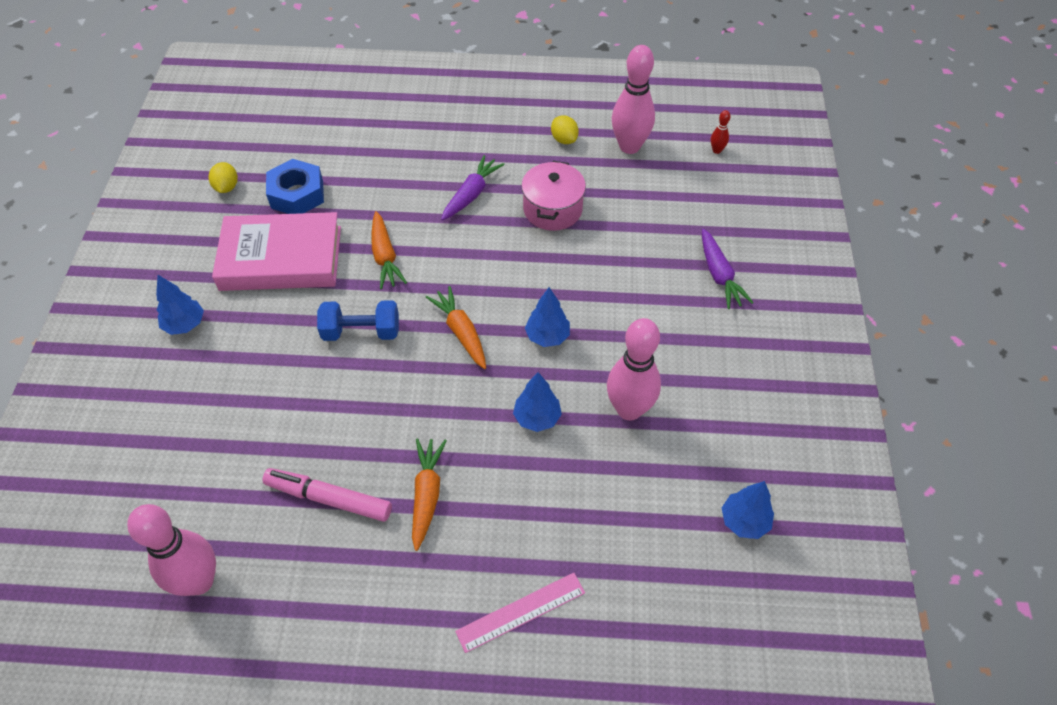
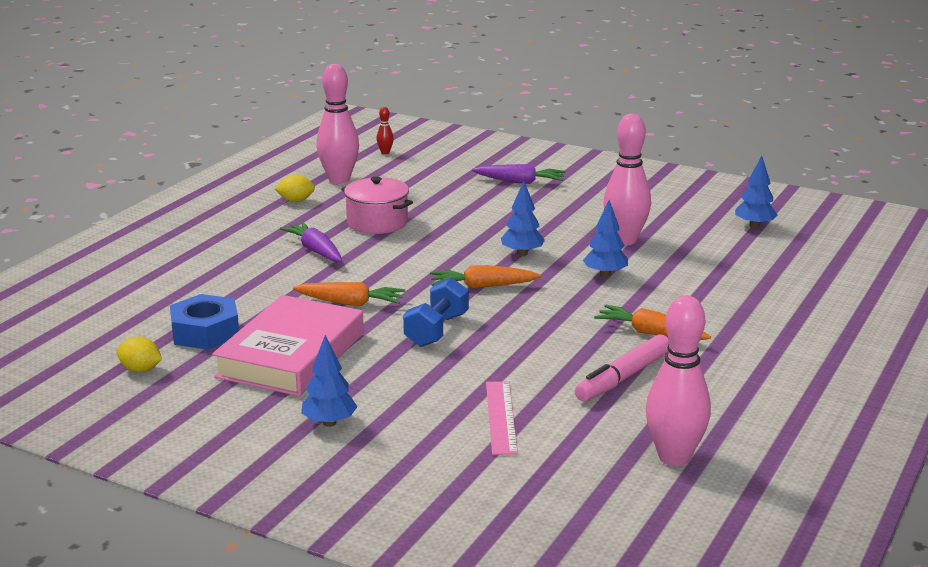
camera: 65 degrees left, 30 degrees down
(520, 611) = (787, 317): pink ruler -> pink ruler (501, 417)

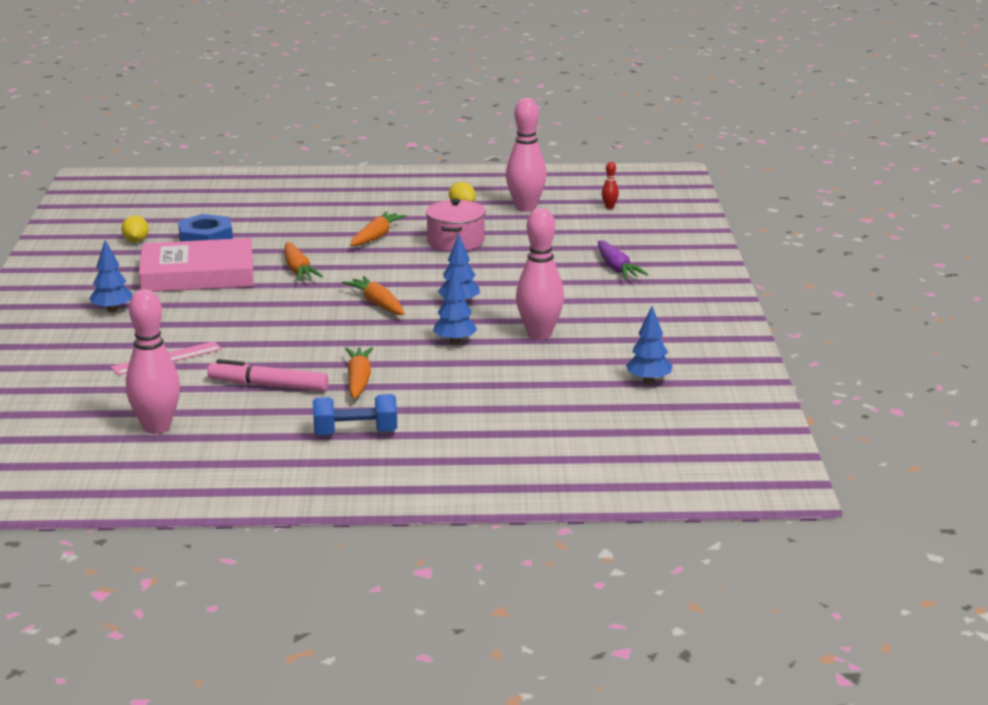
camera: 60 degrees right, 0 degrees up
(315, 250) = (376, 236): purple carrot -> orange carrot
(436, 330) = (283, 307): blue dumbbell -> blue dumbbell (355, 433)

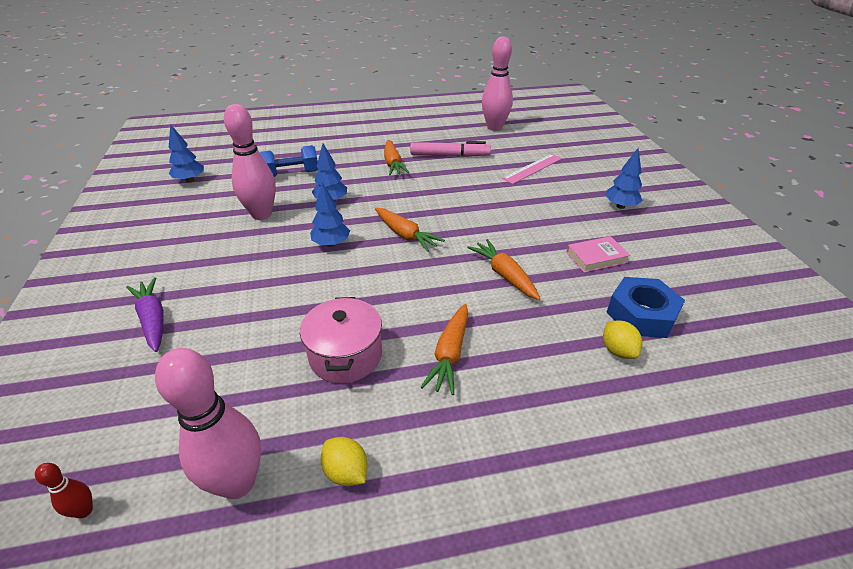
camera: 170 degrees right, 15 degrees up
(136, 241) = (719, 307): yellow lemon -> yellow lemon (617, 350)
(198, 274) = (596, 257): pink book -> pink book, size x0.45
(355, 433) = (382, 133): blue dumbbell -> blue dumbbell (291, 174)

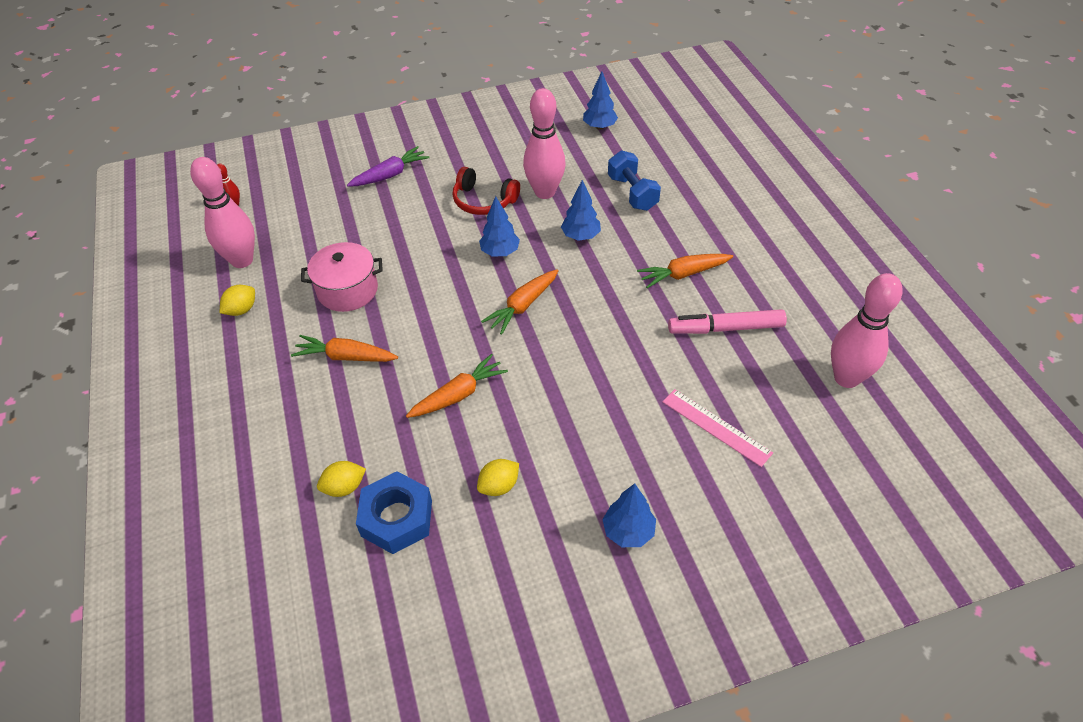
camera: 85 degrees right, 10 degrees up
(251, 250) = (483, 201): none -> red headphones
(449, 155) = (726, 328): pink marker -> pink marker turned 90 degrees clockwise
(596, 257) = (499, 486): pink book -> yellow lemon

